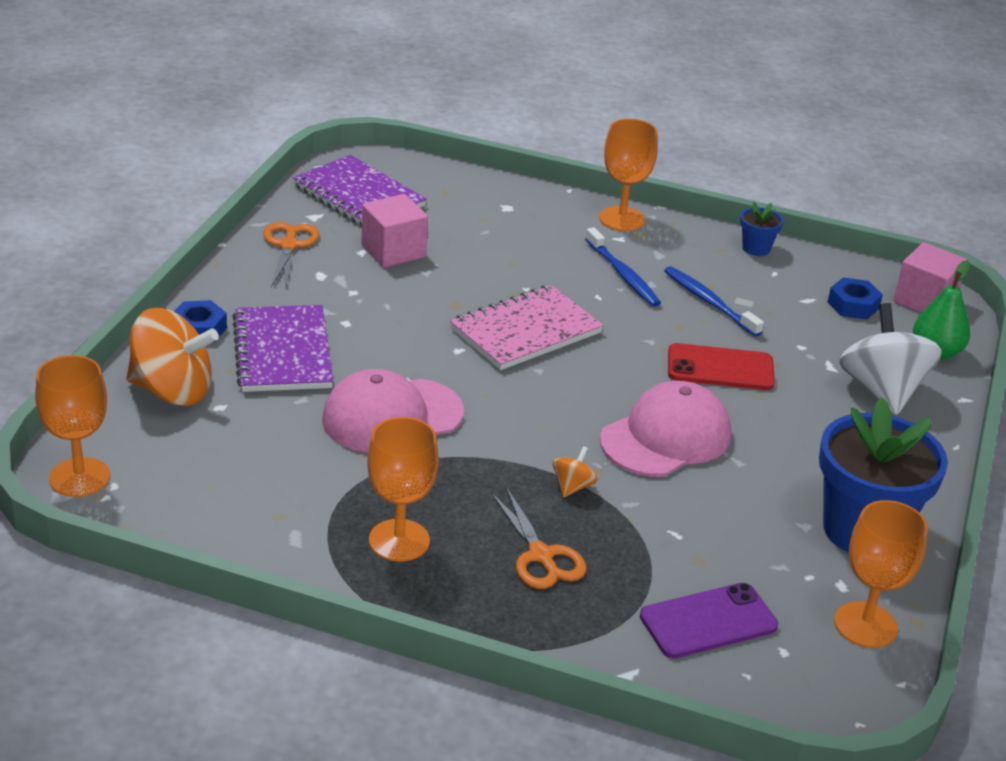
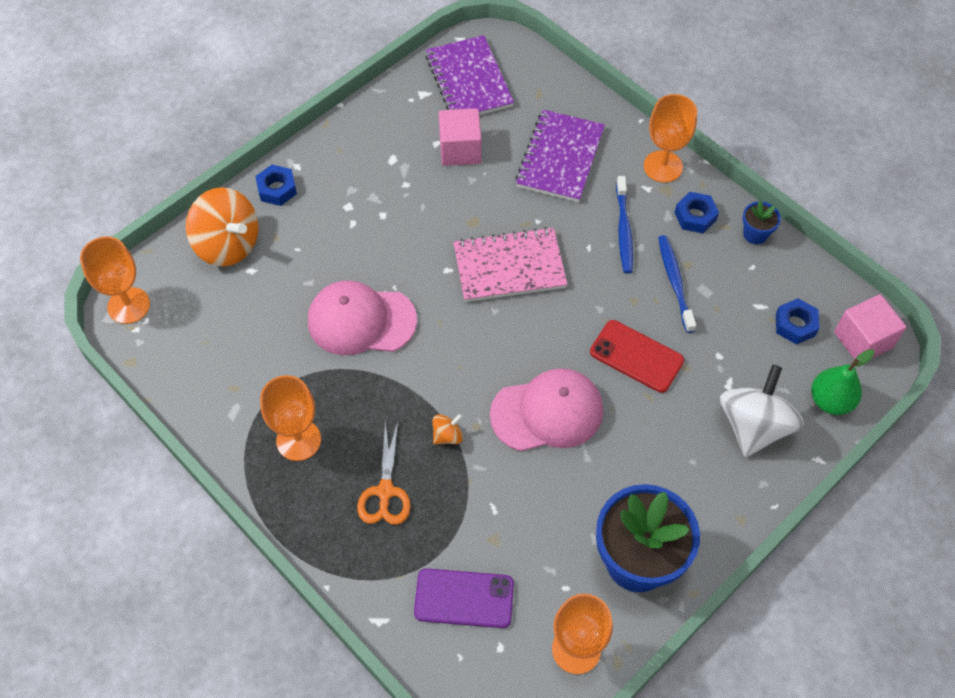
camera: 30 degrees right, 25 degrees up
(282, 352) = (321, 231): purple notebook -> purple notebook (560, 158)
(289, 245) = (387, 120): orange scissors -> none
(686, 248) = (695, 216): none -> blue nut

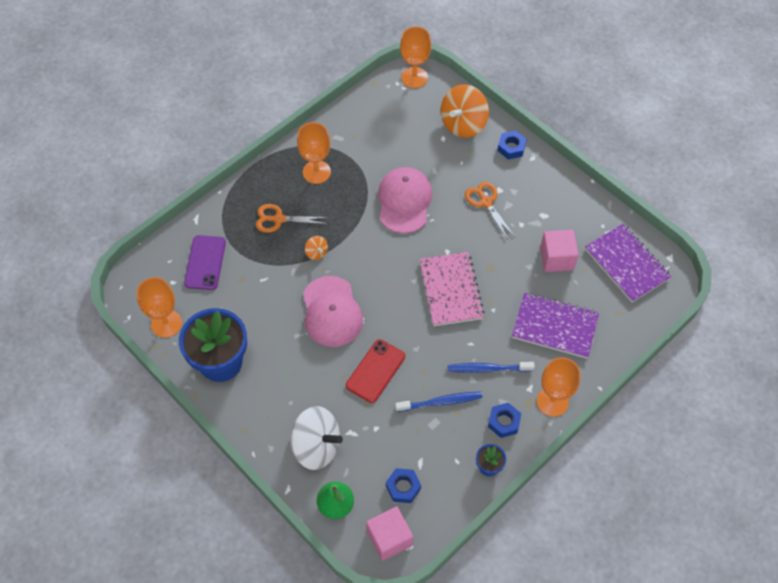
camera: 90 degrees right, 0 degrees up
(368, 222) = (486, 202): none -> orange scissors
(469, 80) = (626, 264): purple notebook -> purple notebook turned 75 degrees clockwise

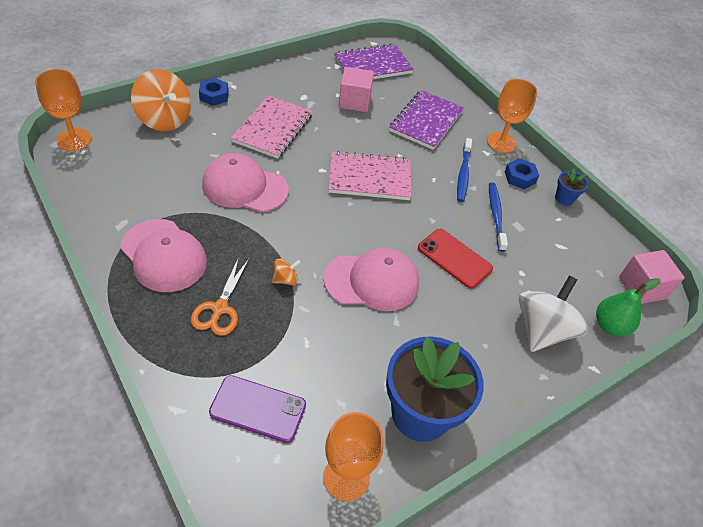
camera: 85 degrees left, 10 degrees down
(316, 172) = (164, 255): orange goblet -> pink cap
(403, 487) = (587, 265): blue nut -> none
(486, 202) = (273, 128): orange scissors -> pink notebook

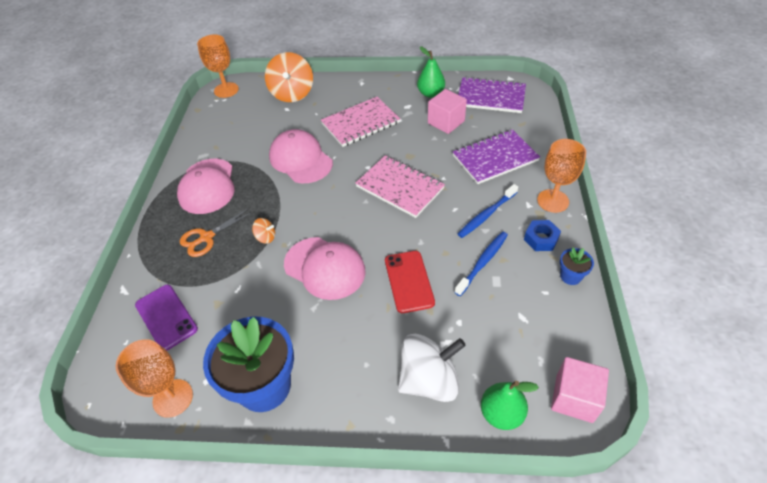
camera: 45 degrees right, 0 degrees up
(214, 96) = (341, 86): blue nut -> none
(315, 78) = (430, 93): none -> green pear

